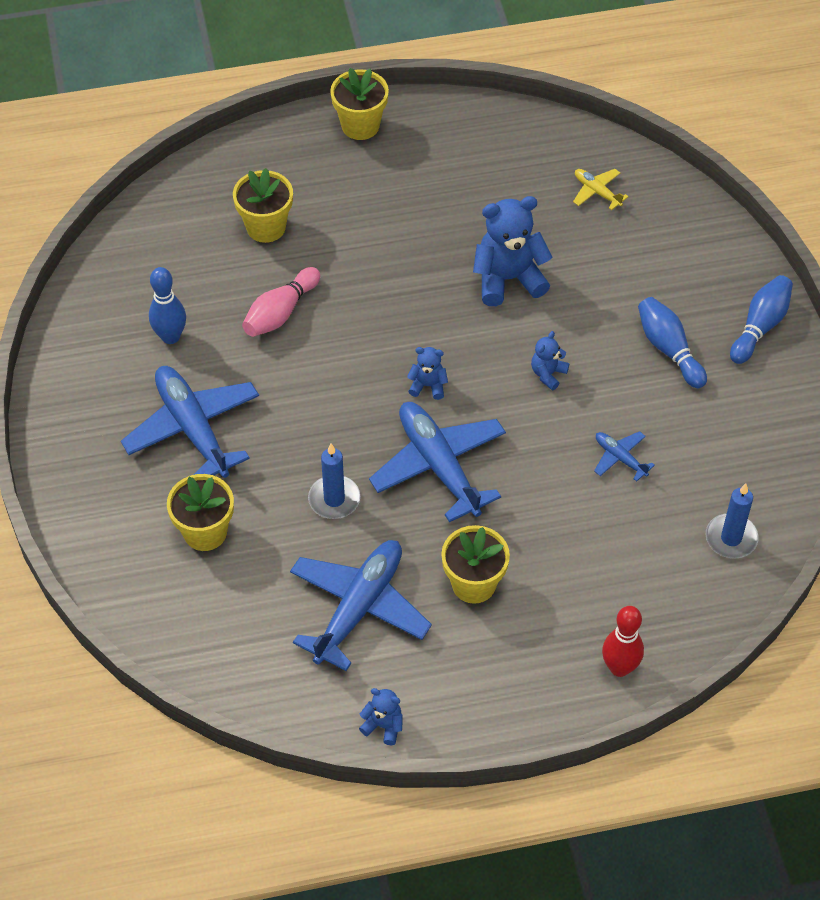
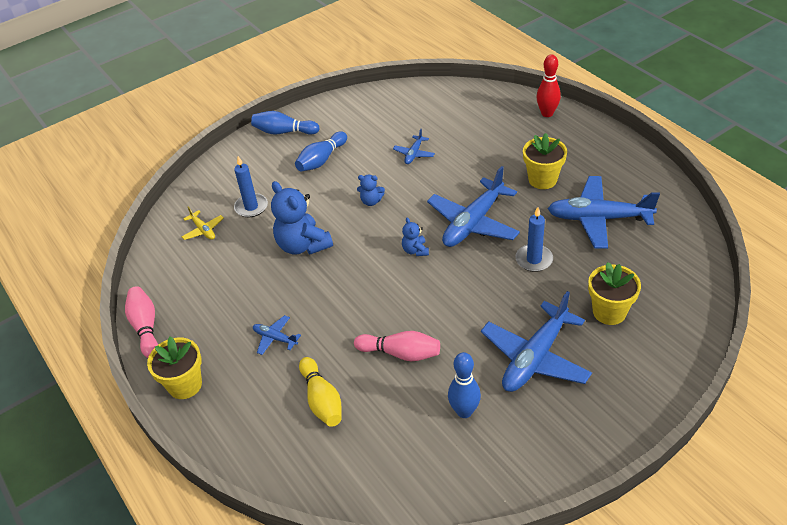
camera: 110 degrees left, 10 degrees down
(266, 227) = (322, 400): yellow flower pot -> yellow bowling pin
(375, 212) = (275, 338): none -> blue plane
(383, 726) = (660, 181): blue teddy bear -> none
(464, 110) = (145, 327): none -> pink bowling pin
(597, 192) = (203, 230): yellow plane -> yellow plane turned 60 degrees counterclockwise
(731, 538) = (438, 102): blue candle -> blue candle (251, 207)

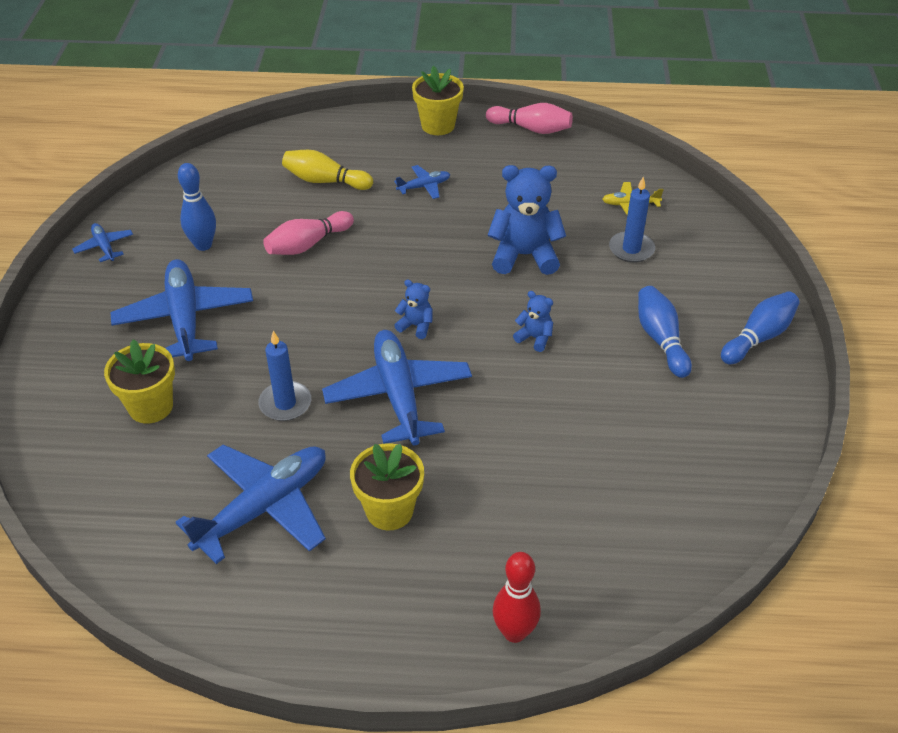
camera: 125 degrees right, 0 degrees up
(371, 201) = (534, 338): blue teddy bear -> blue teddy bear turned 75 degrees clockwise
(414, 154) = (582, 424): blue plane -> blue plane (104, 247)

